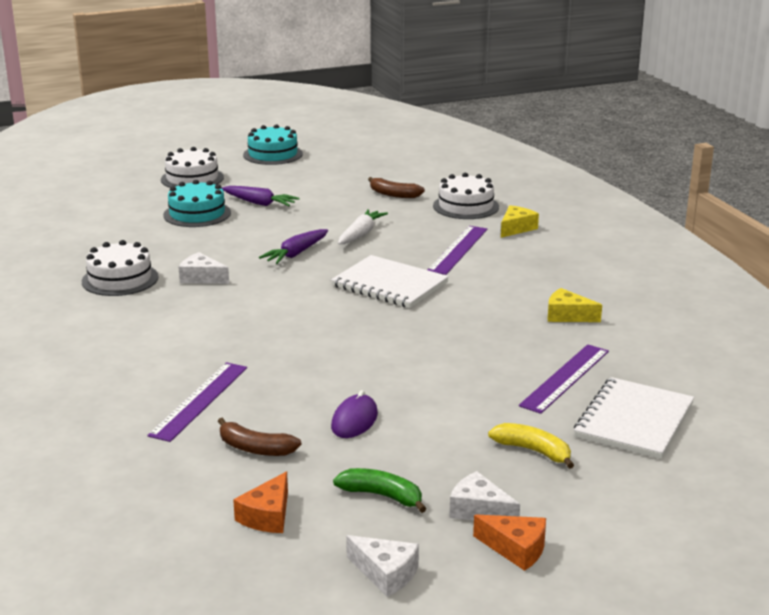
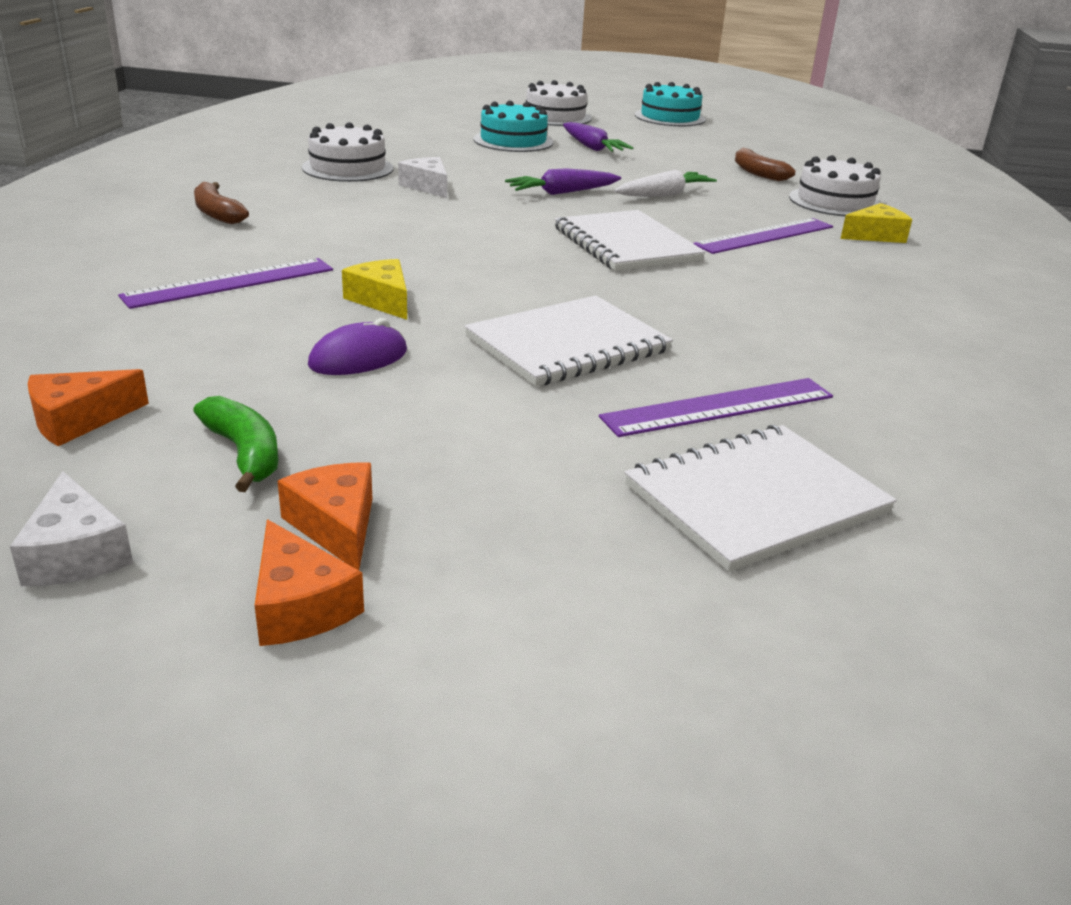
camera: 30 degrees right, 5 degrees up
(255, 448) = (199, 346): brown banana -> brown banana (217, 213)
(449, 369) = (567, 344): none -> white notebook
(479, 510) = (336, 526): white cheese -> orange cheese
(533, 451) = (535, 480): yellow banana -> none
(567, 315) = (824, 338): yellow cheese -> yellow cheese (382, 300)

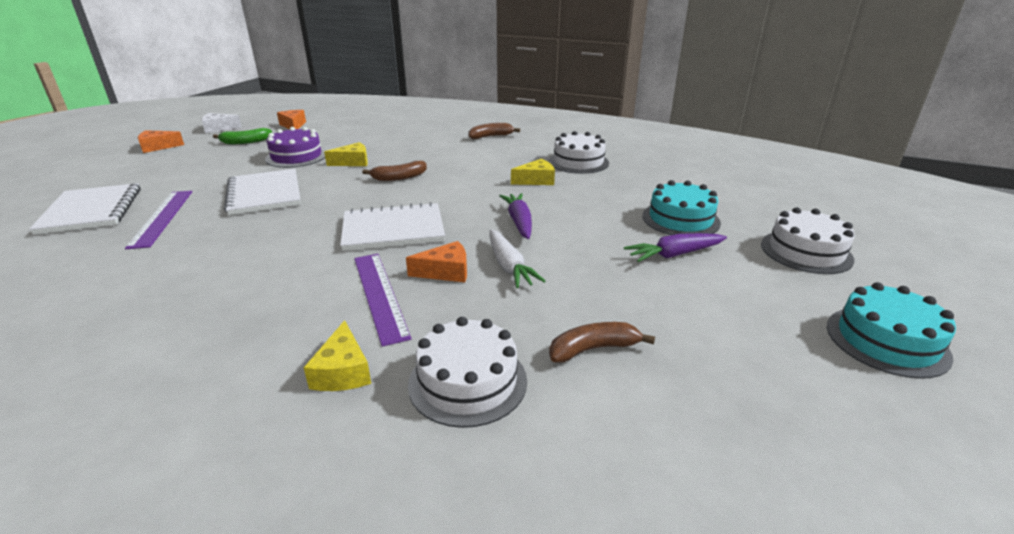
camera: 105 degrees right, 0 degrees up
(230, 283) = (394, 139): purple ruler -> none
(336, 526) = (187, 151): orange cheese -> orange cheese (446, 272)
(358, 358) = (296, 156): purple mouse -> purple cake
(427, 186) = (536, 180): white cheese -> yellow cheese
(447, 258) = (399, 177): none -> brown banana

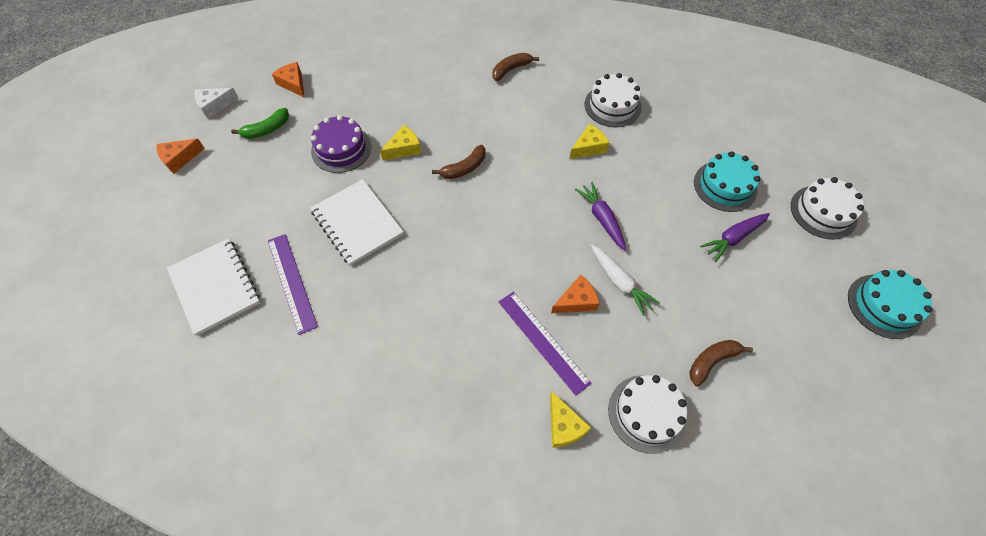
camera: 15 degrees left, 30 degrees up
(393, 229) = (505, 253): white notebook -> none

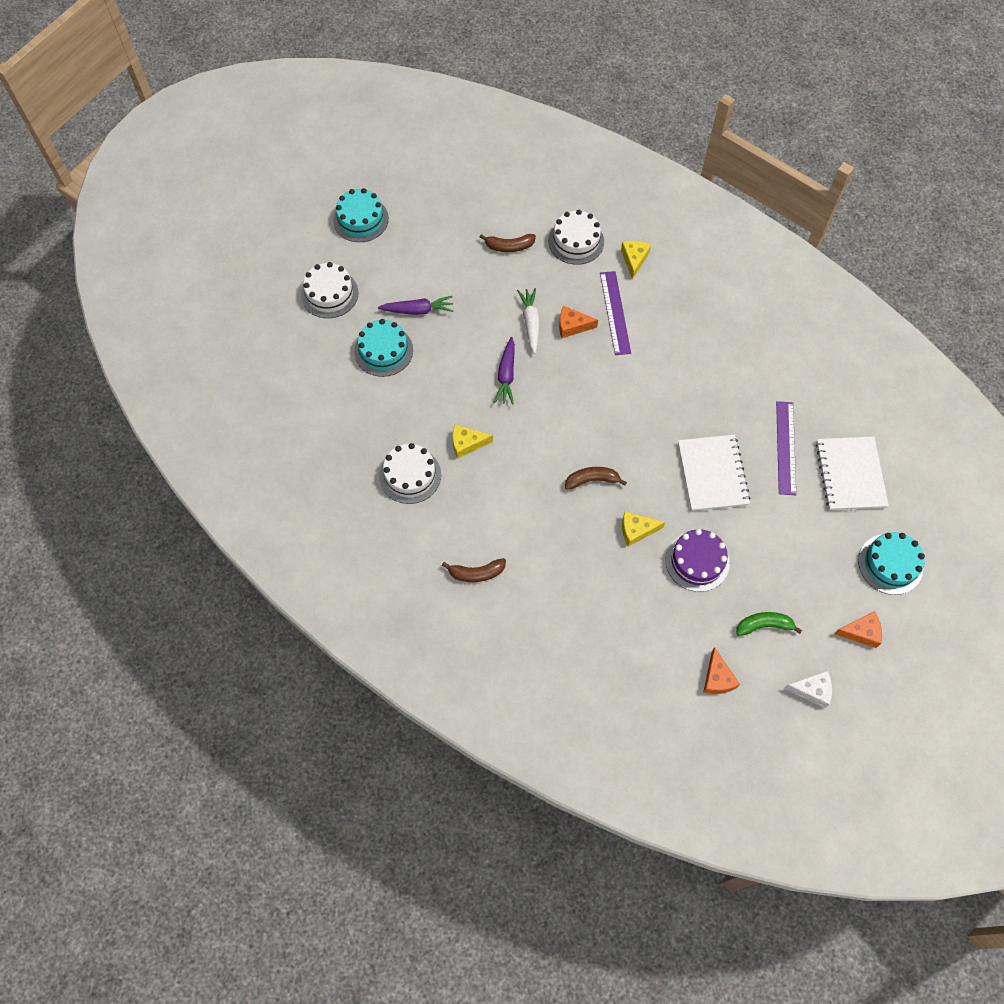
camera: 150 degrees left, 5 degrees up
(159, 222) = (890, 564): none -> turquoise cake

